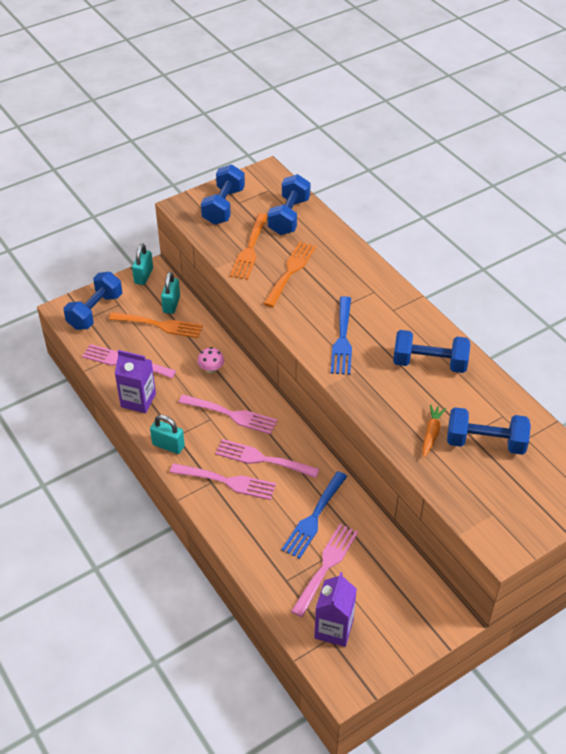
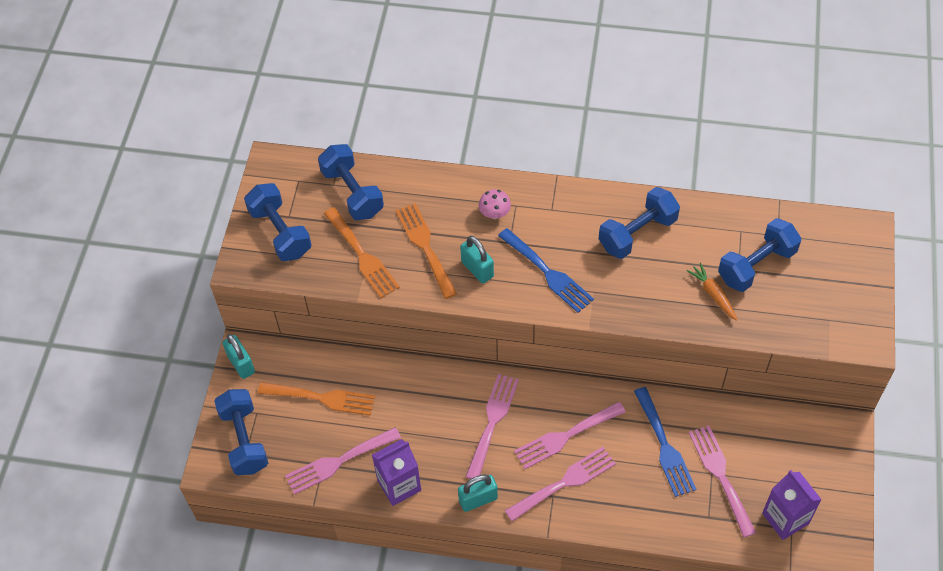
camera: 45 degrees left, 10 degrees up
(160, 325) = (322, 398): orange fork -> orange fork turned 45 degrees clockwise
(171, 304) = (305, 368): turquoise padlock -> turquoise padlock (477, 269)
(211, 369) = (421, 397): pink mushroom -> pink mushroom (494, 213)
(232, 415) = (492, 422): pink fork -> pink fork turned 45 degrees counterclockwise

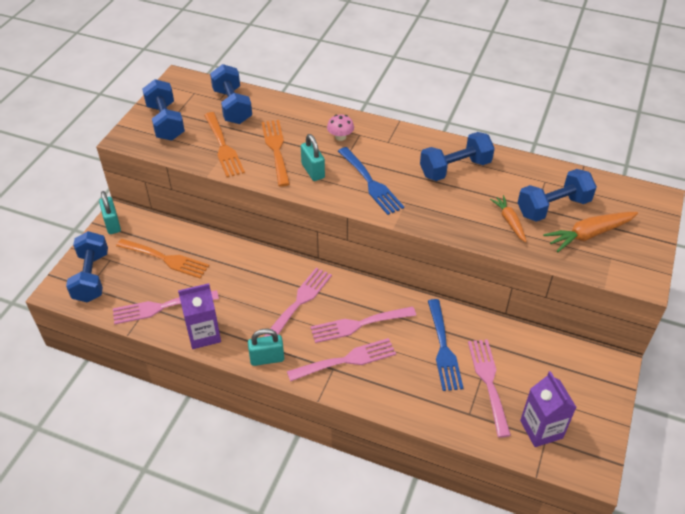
camera: 10 degrees right, 10 degrees down
(801, 294) = (589, 234): none -> orange carrot

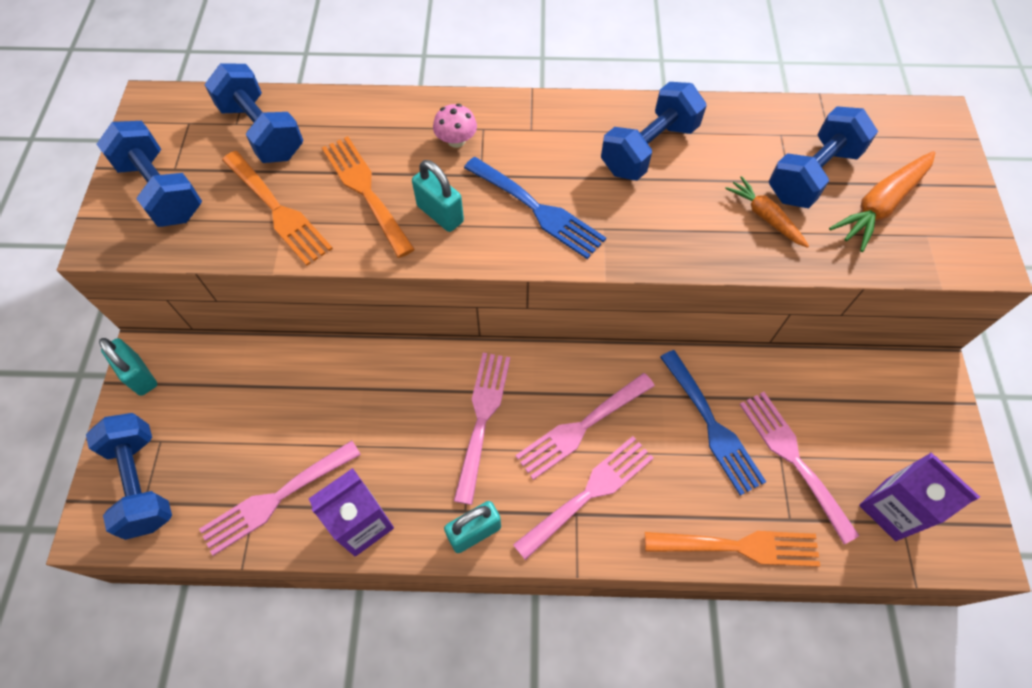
camera: 20 degrees left, 15 degrees up
(166, 259) = (250, 410): orange fork -> orange fork (739, 546)

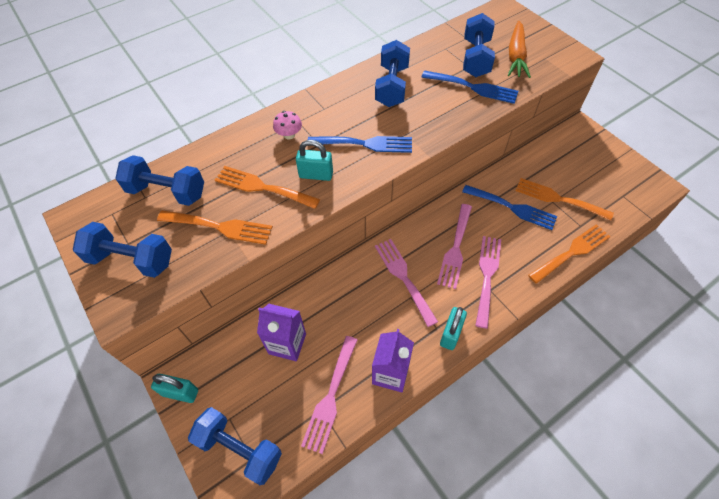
camera: 35 degrees left, 5 degrees down
(765, 217) = (473, 87): orange carrot -> blue fork
(793, 458) = (558, 199): pink fork -> orange fork
(891, 509) = (614, 193): purple carton -> purple carton (287, 344)

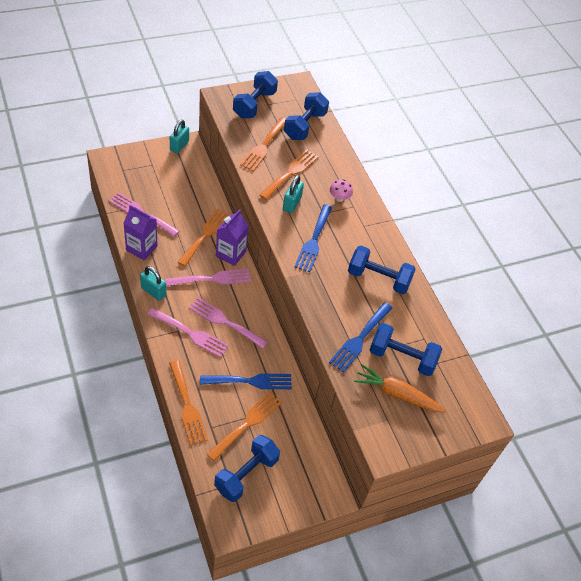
camera: 95 degrees right, 5 degrees down
(240, 449) = (131, 166): blue dumbbell -> blue dumbbell (246, 474)
(287, 344) = (188, 200): purple carton -> purple carton (230, 254)
(340, 305) = (205, 235): none -> orange fork
(512, 208) = (250, 381): blue fork -> blue fork turned 135 degrees counterclockwise

